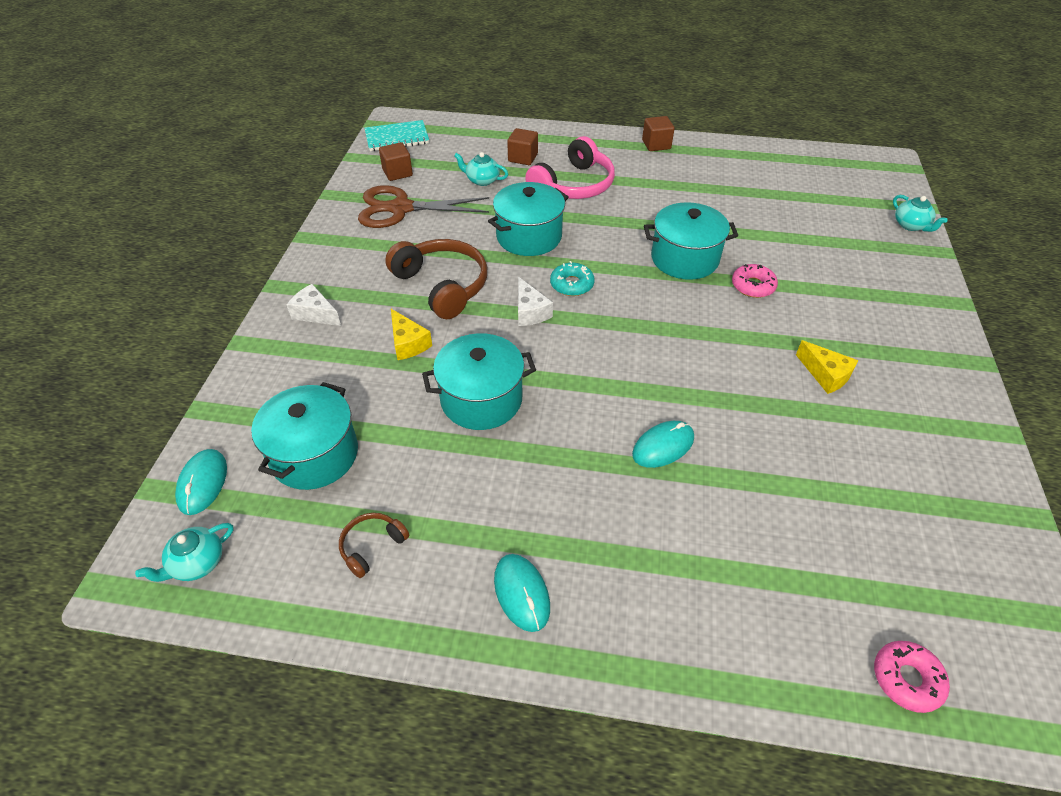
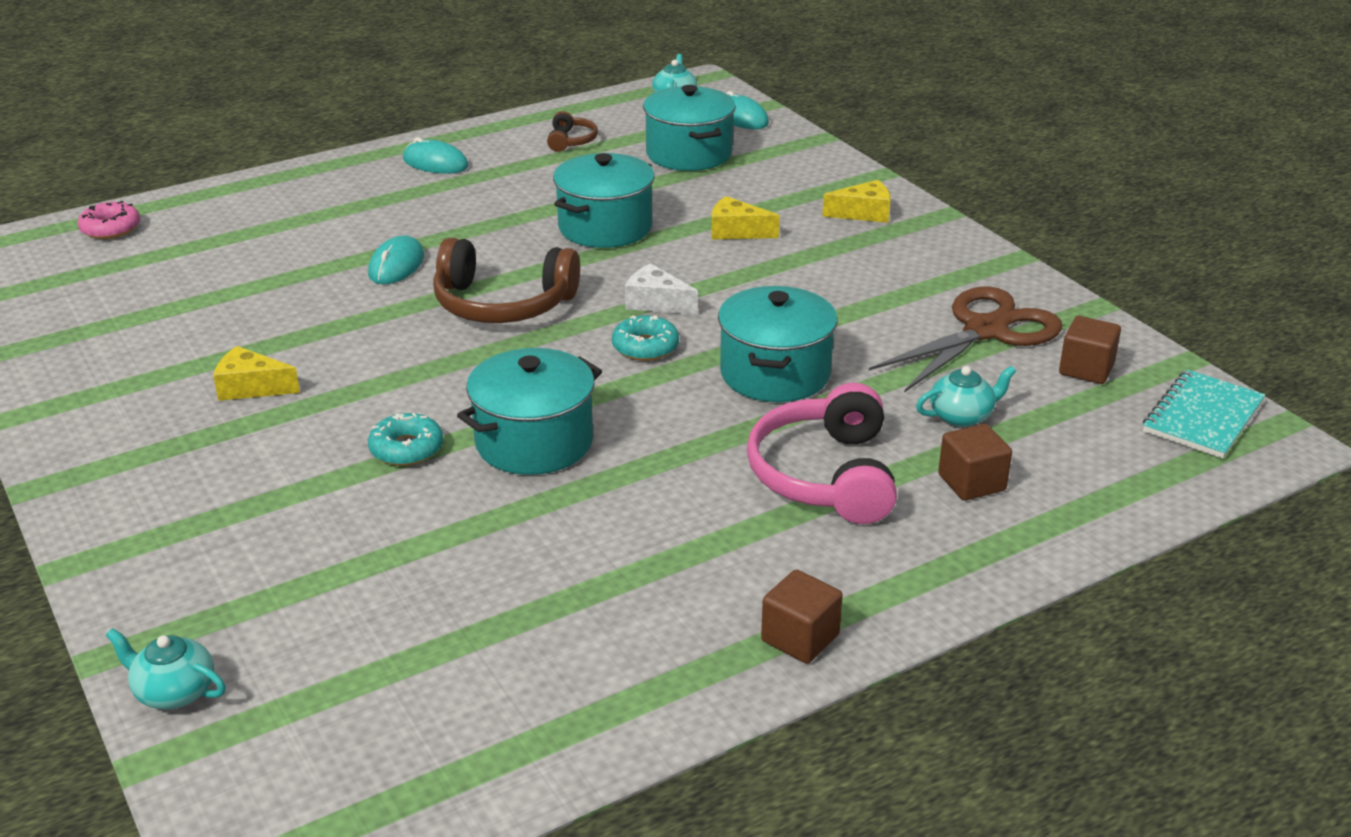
camera: 140 degrees right, 15 degrees down
(315, 313) = (863, 213): white cheese -> yellow cheese
(442, 285) = (787, 283): brown headphones -> brown headphones (502, 304)
(753, 286) = (406, 449): pink donut -> turquoise donut

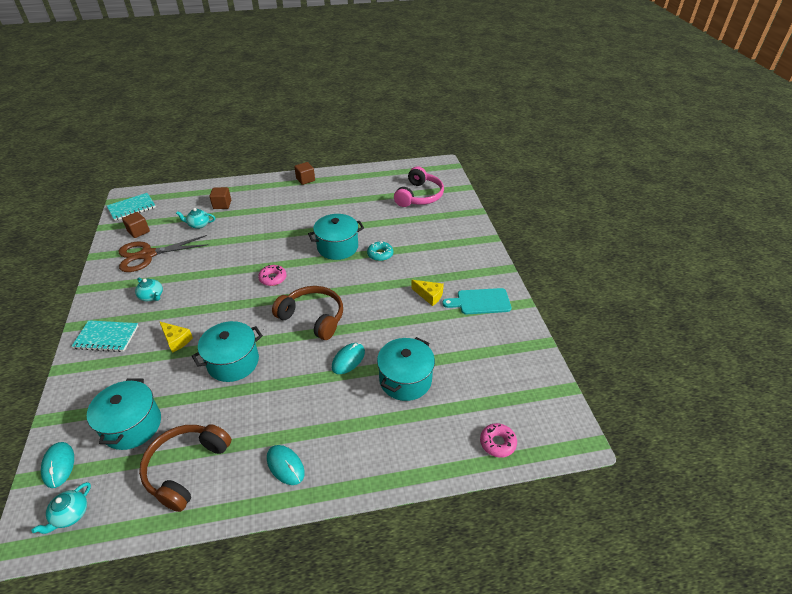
camera: 160 degrees left, 10 degrees up
(121, 399) = (480, 302): none -> turquoise cutting board
(173, 691) = (459, 199): turquoise teapot -> turquoise teapot (152, 296)
(571, 141) = (186, 468): brown headphones -> brown headphones, size x2.05
(645, 347) = (273, 278): turquoise donut -> pink donut
(656, 303) = (250, 301): white cheese -> none
(775, 373) = (238, 255): turquoise pot -> turquoise pot (405, 380)
(824, 475) = (259, 216): pink headphones -> pink headphones (419, 196)
(863, 213) = (106, 337): yellow cheese -> turquoise notebook

